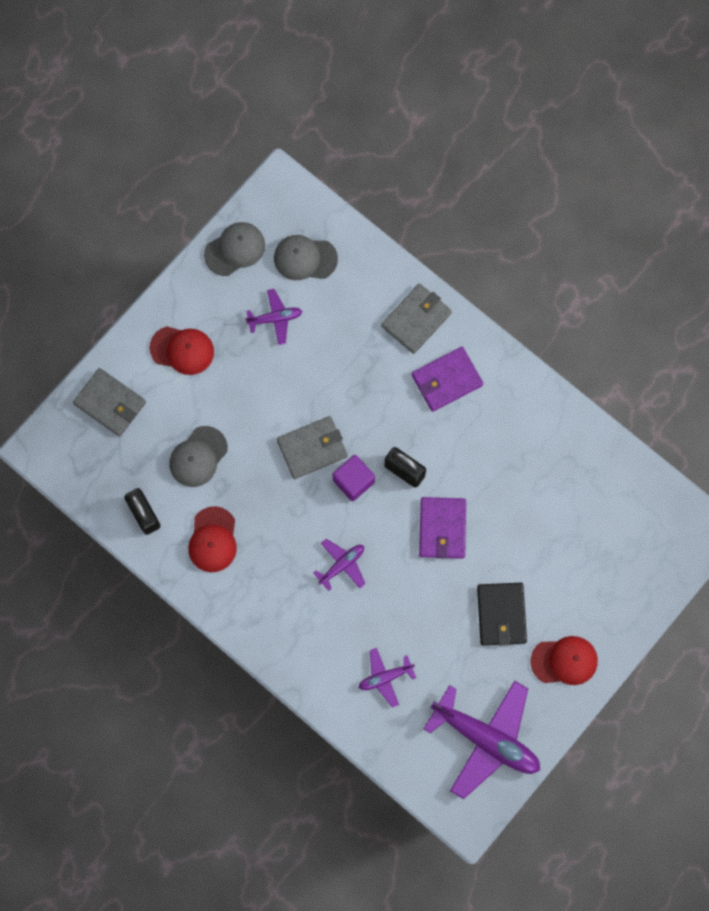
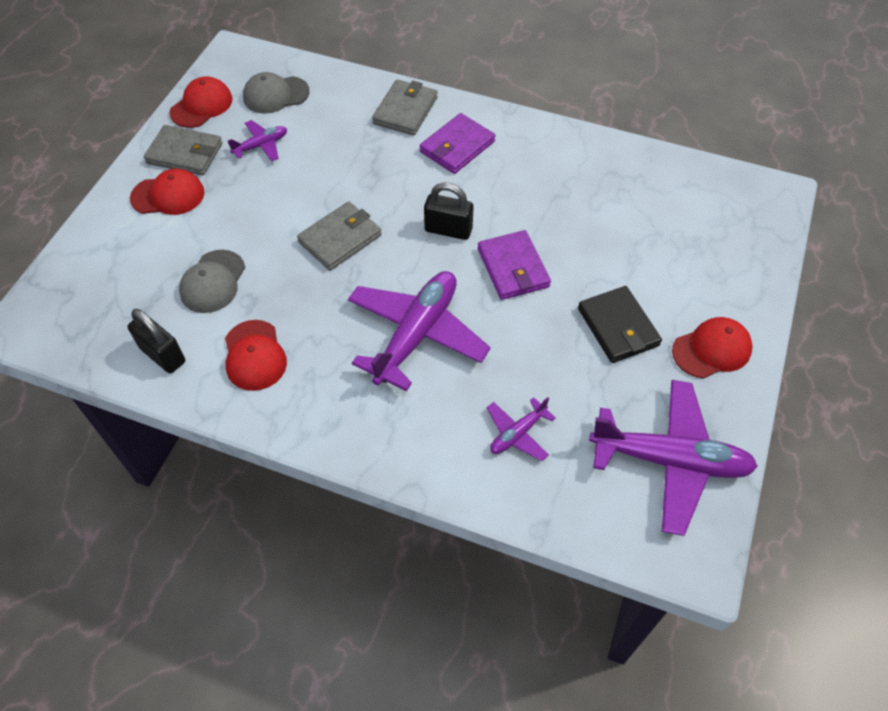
camera: 20 degrees left, 20 degrees down
(110, 403) = (96, 262): grey wallet -> grey wallet (185, 153)
(235, 249) = (201, 106): grey cap -> red cap
(342, 565) = (416, 334): purple plane -> purple plane, size x2.07
(353, 481) = (397, 254): purple cube -> none

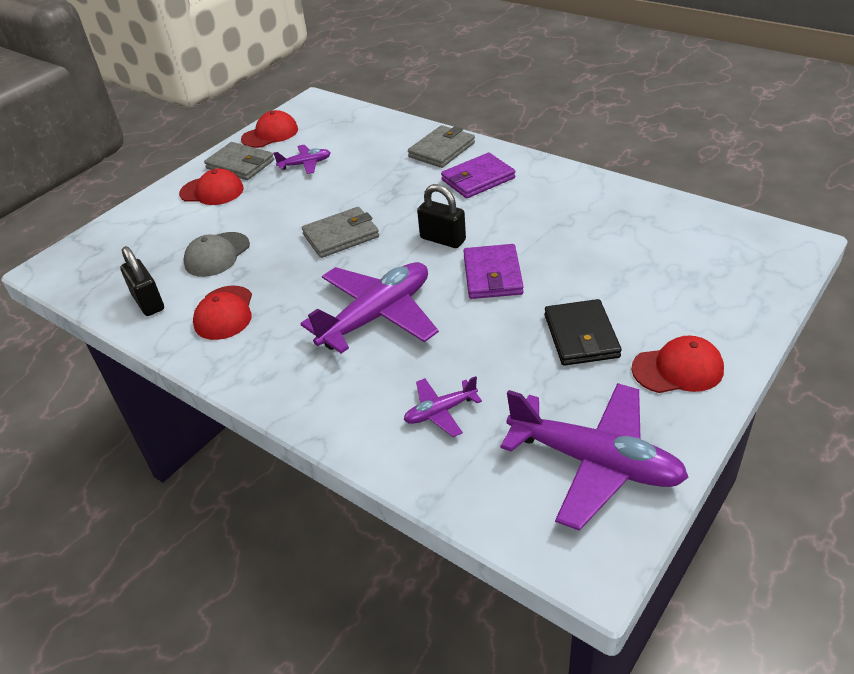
camera: 20 degrees right, 15 degrees down
(275, 95) = (334, 131): grey cap -> none

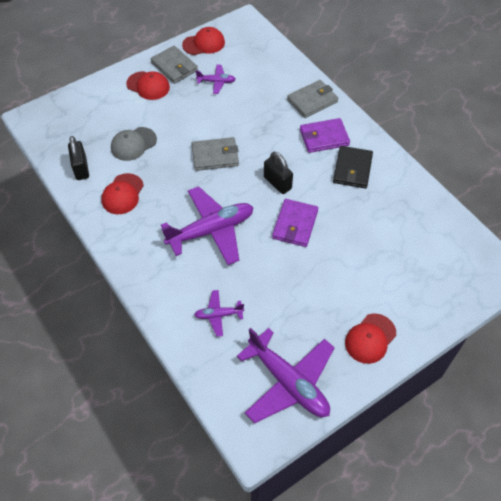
camera: 15 degrees right, 15 degrees up
(581, 336) = (325, 292): black wallet -> black wallet (352, 169)
(678, 369) = (370, 338): red cap -> red cap turned 120 degrees clockwise

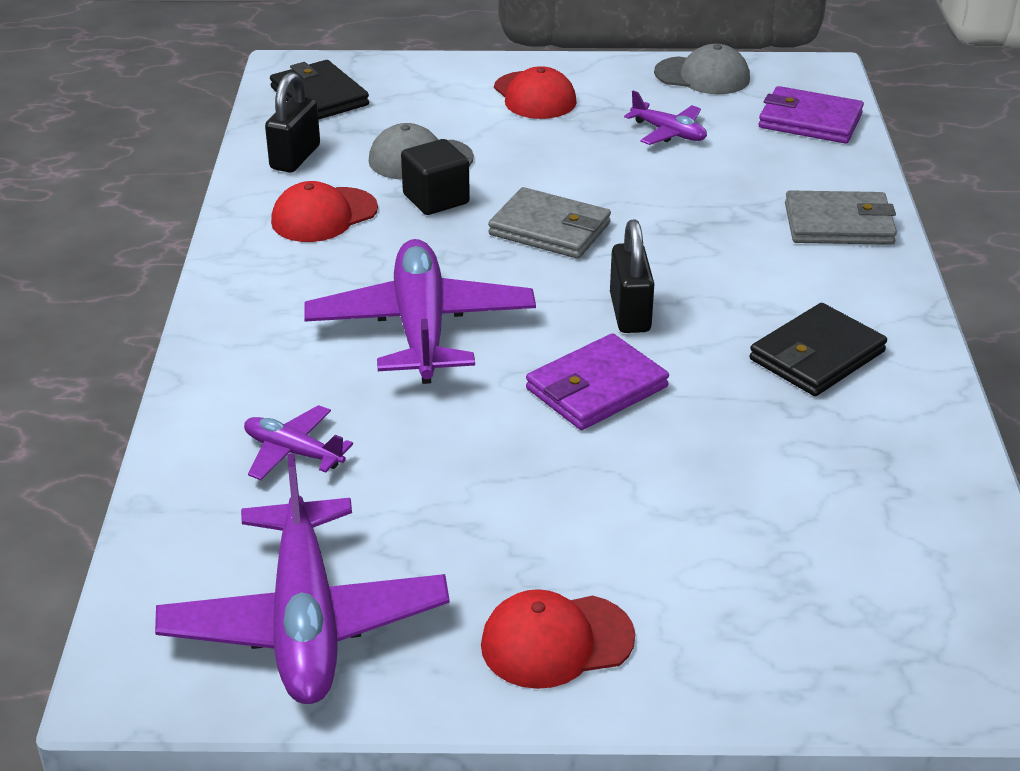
camera: 35 degrees right, 20 degrees down
(58, 128) = (319, 96): none -> black wallet
(159, 162) = (436, 199): none -> black cube
(174, 67) = (611, 88): grey wallet -> none
(204, 43) = (702, 76): red cap -> grey cap
(211, 231) = (421, 327): purple plane -> purple plane turned 105 degrees counterclockwise
(324, 137) = (805, 285): purple wallet -> purple wallet (810, 121)

